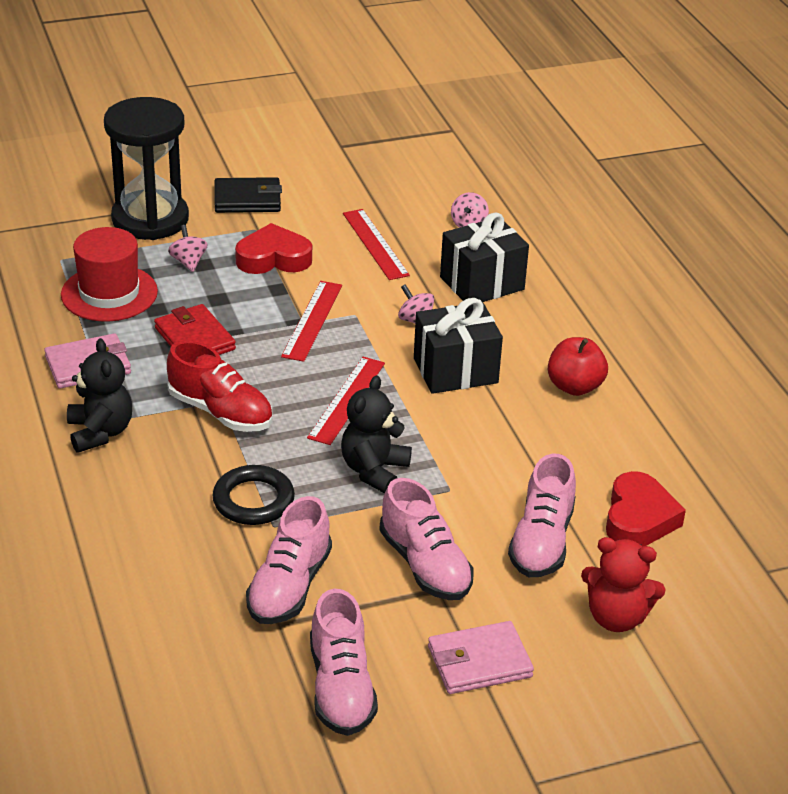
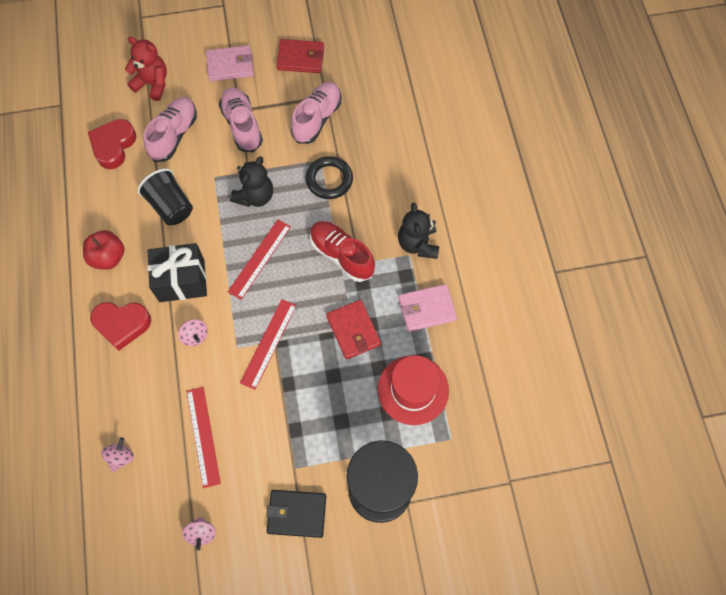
camera: 170 degrees left, 30 degrees up
(188, 262) = (352, 425): pink spinning top -> pink spinning top (201, 533)
(273, 258) = (286, 424): red heart -> red heart (122, 325)
(341, 687) = (300, 58): pink shoe -> red wallet
(482, 283) = (134, 376): black gift -> none
(507, 449) = (170, 206): none -> black cup

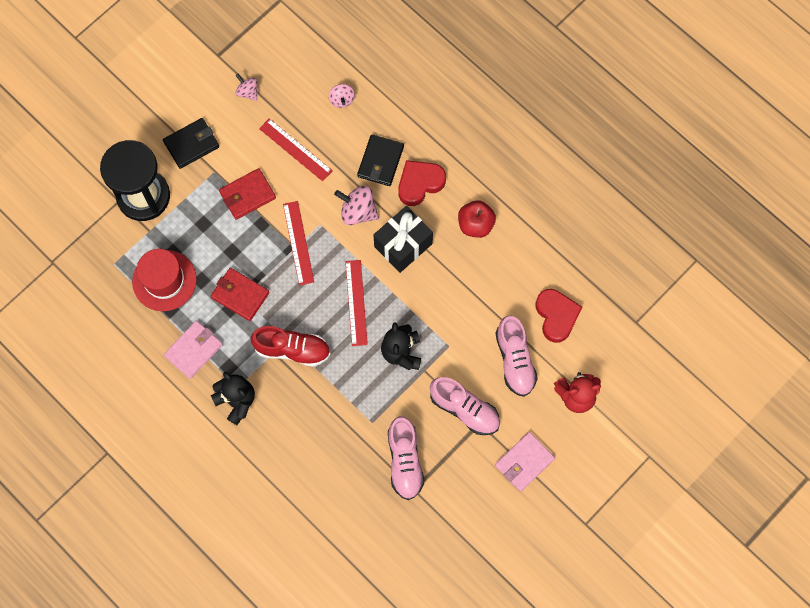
camera: 145 degrees right, 5 degrees up
(138, 369) = (380, 161): none -> black wallet
(170, 206) = (463, 297): black cup -> none
(195, 336) = (358, 211): pink spinning top -> pink spinning top, size x1.63
(300, 58) = (467, 514): red wallet -> red wallet (247, 195)
(329, 180) = (351, 409): black ring -> none

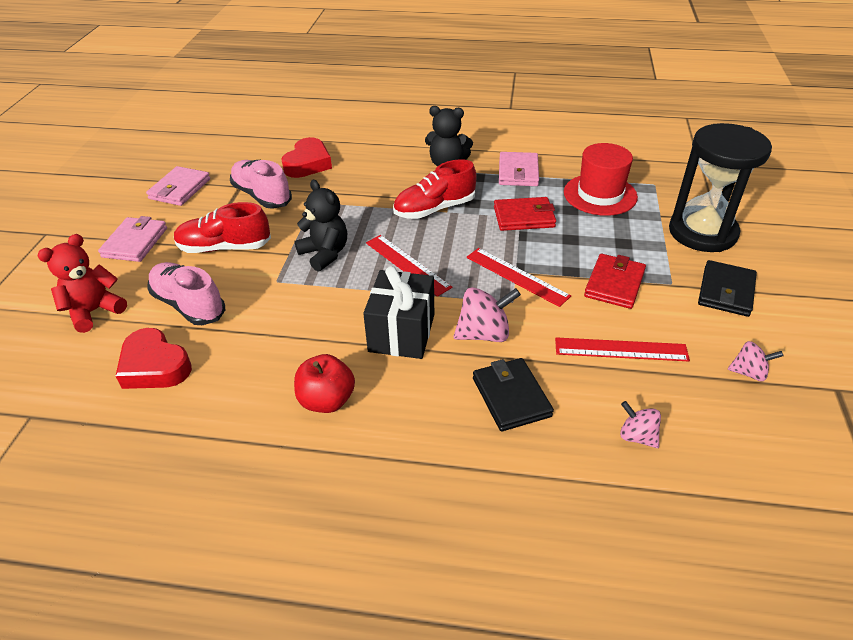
camera: 145 degrees right, 30 degrees down
(419, 184) = (438, 402): red heart -> red heart (308, 164)
(463, 519) = (180, 189): none -> pink wallet
(464, 409) = (224, 247): pink shoe -> red shoe

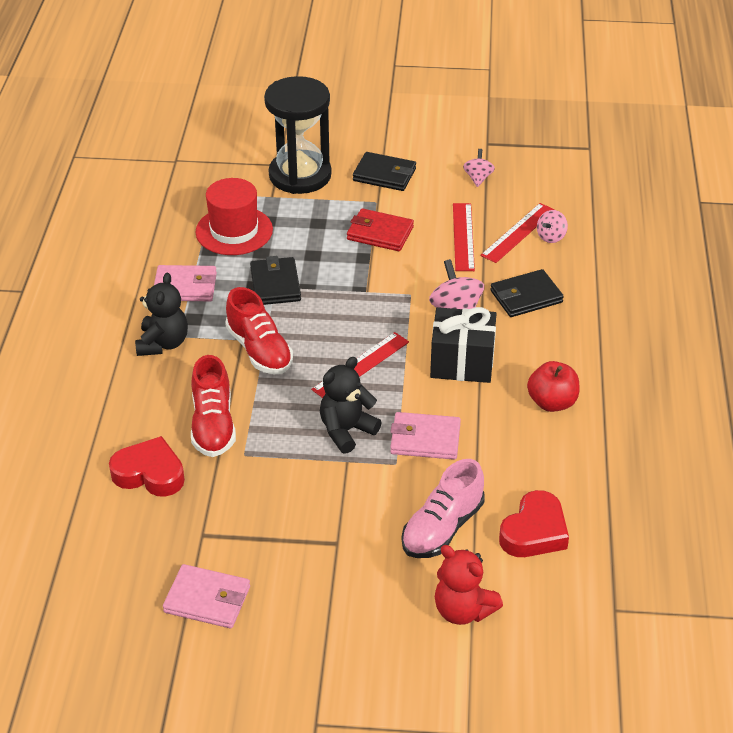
camera: 95 degrees left, 0 degrees up
(135, 242) = (332, 612): pink wallet -> pink wallet (425, 439)
(224, 247) = (339, 520): red shoe -> red shoe (213, 425)
(262, 196) = (227, 507): pink shoe -> none
(517, 276) = (374, 291): red ruler -> red ruler (518, 232)
(524, 217) = (275, 284): red wallet -> black wallet

